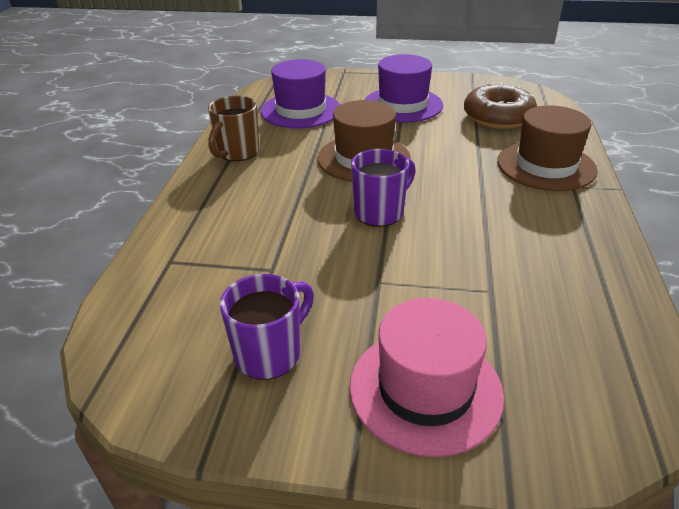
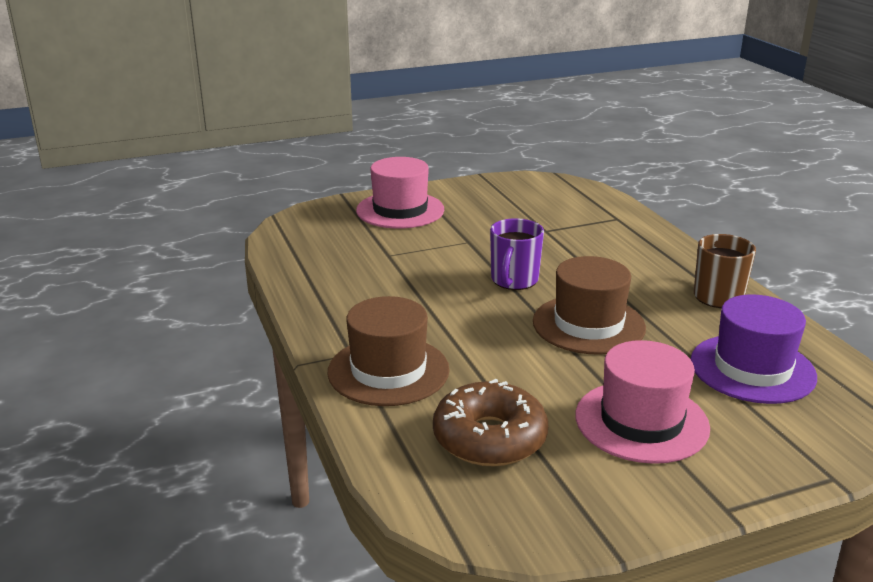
camera: 150 degrees right, 10 degrees down
(270, 353) = (494, 202): purple mug -> none
(402, 105) = (641, 421): purple hat -> pink hat

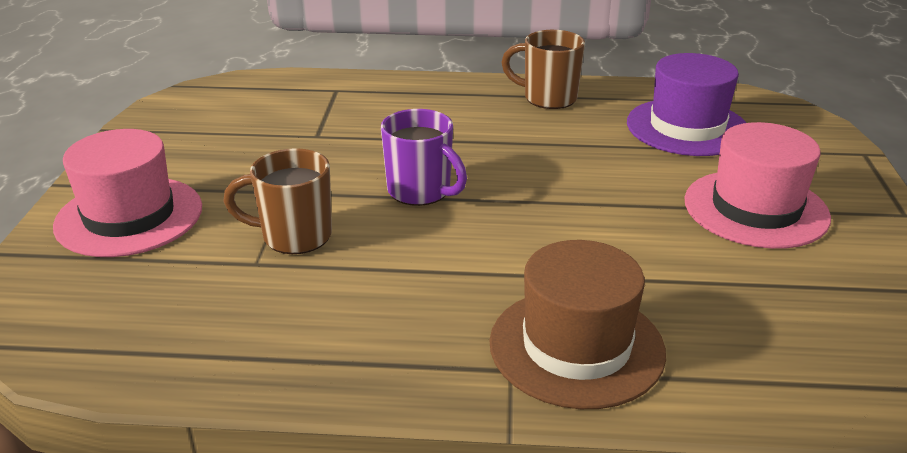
camera: 65 degrees left, 5 degrees up
(423, 257) = (294, 236): none -> brown mug
(489, 438) = (759, 310): brown donut -> none
(588, 324) = (556, 178): brown hat -> none

